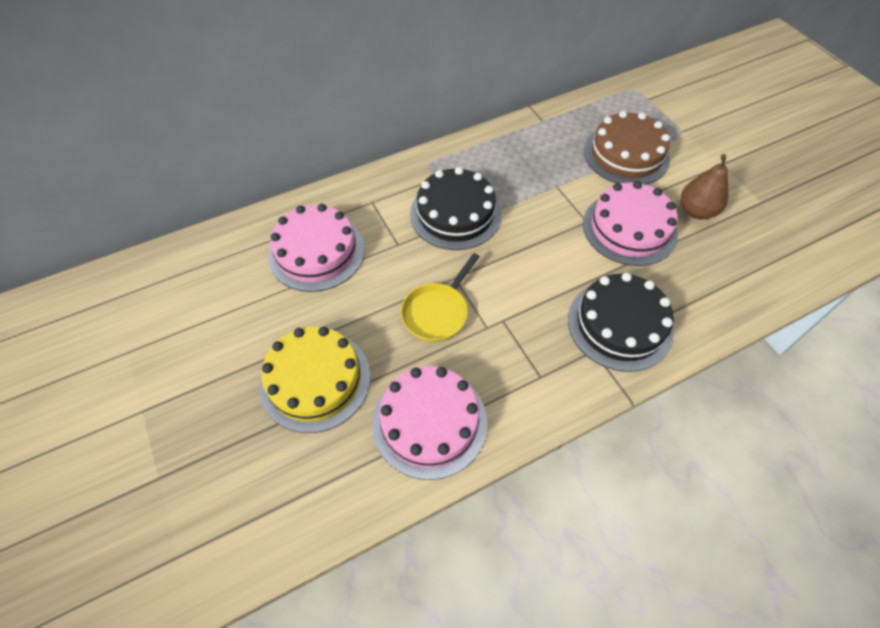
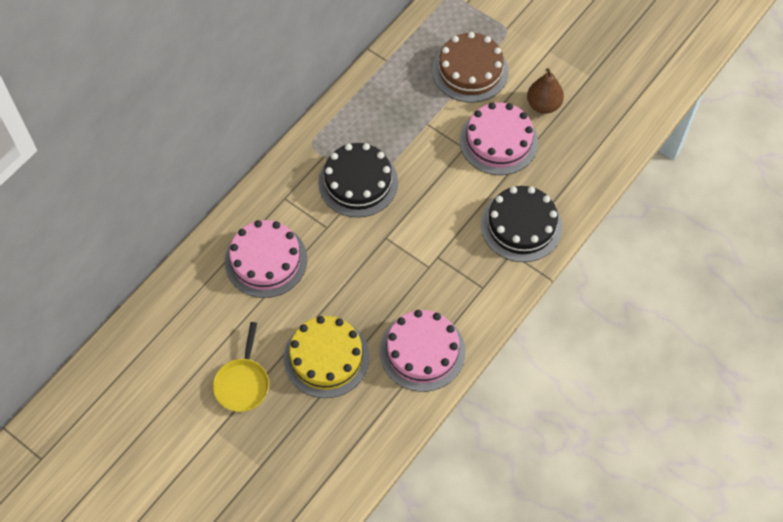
camera: 25 degrees left, 5 degrees up
(437, 312) = (386, 270): yellow pan -> yellow pan (243, 383)

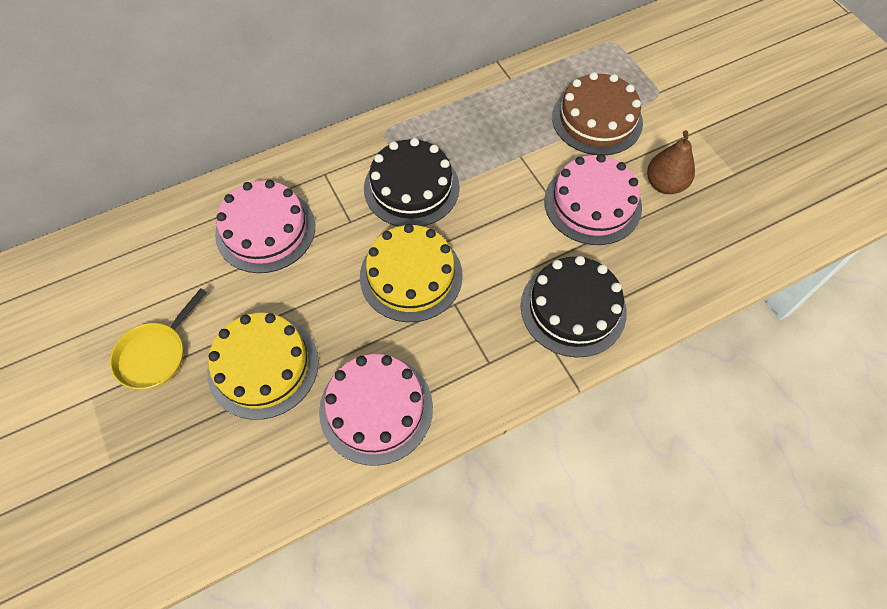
camera: 25 degrees right, 0 degrees up
(395, 249) = (411, 276): none -> yellow cake

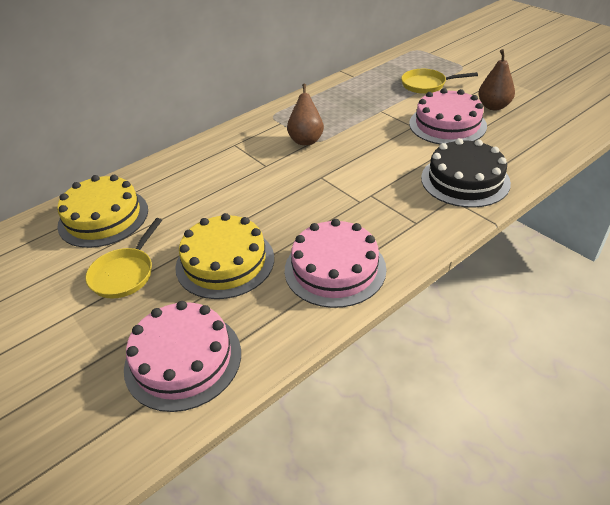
camera: 10 degrees left, 20 degrees down
(265, 230) = (197, 182): pink cake -> pink cake (183, 359)
(411, 187) = (306, 140): black cake -> brown pear
(411, 276) = (328, 186): yellow cake -> yellow cake (103, 217)
(597, 119) = (426, 85): brown cake -> yellow pan

